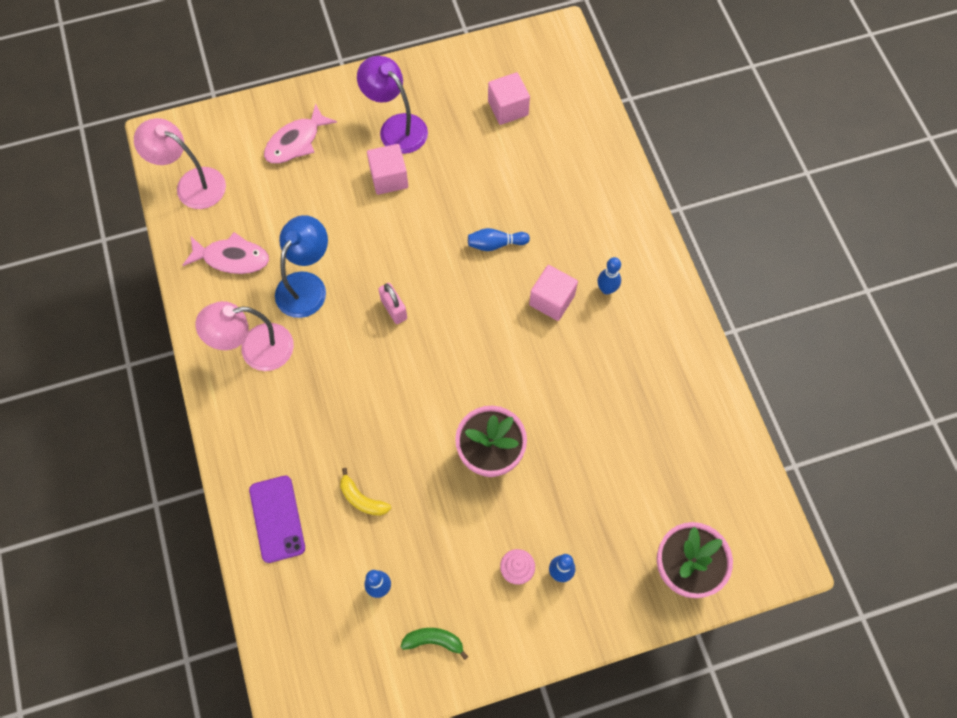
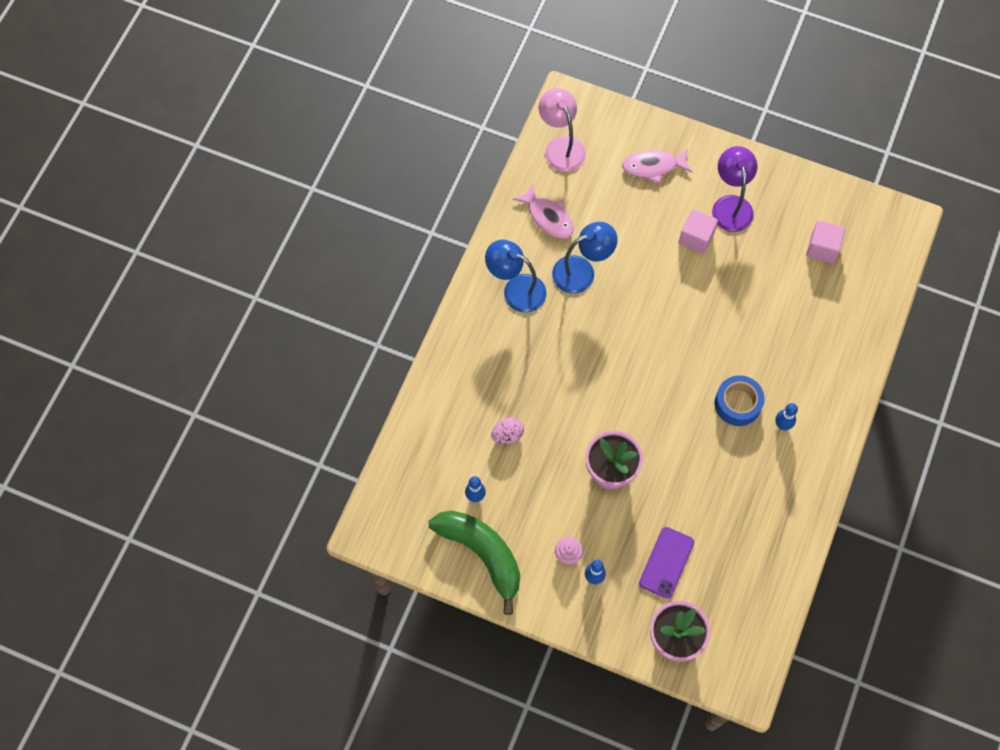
camera: 40 degrees right, 0 degrees up
(255, 349) = (516, 289): pink lamp -> blue lamp
(277, 519) = (446, 406): purple phone -> purple phone (666, 562)
(362, 499) = (507, 435): yellow banana -> pink egg
(394, 309) = (626, 330): pink padlock -> none
(434, 641) = (482, 554): green banana -> green banana, size x2.36
(496, 244) = (731, 337): blue bowling pin -> none
(552, 300) = (737, 404): pink cube -> blue tape

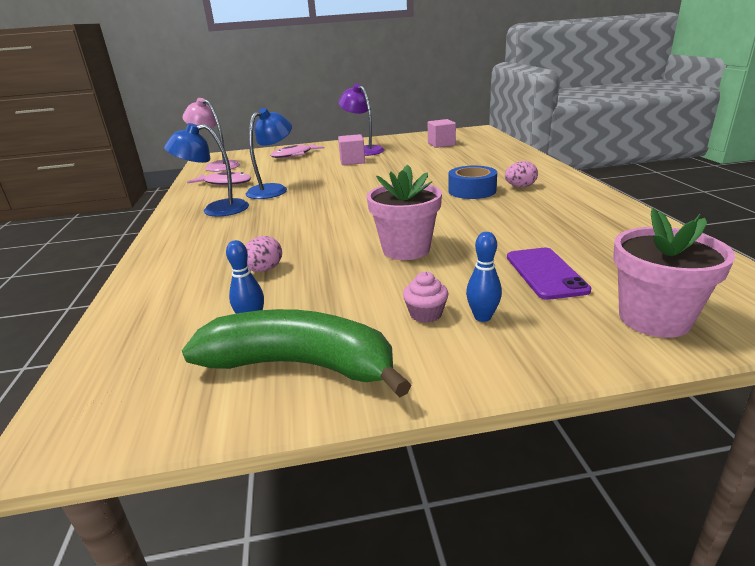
camera: 30 degrees left, 40 degrees down
(782, 425) = (520, 187): blue bowling pin -> pink egg

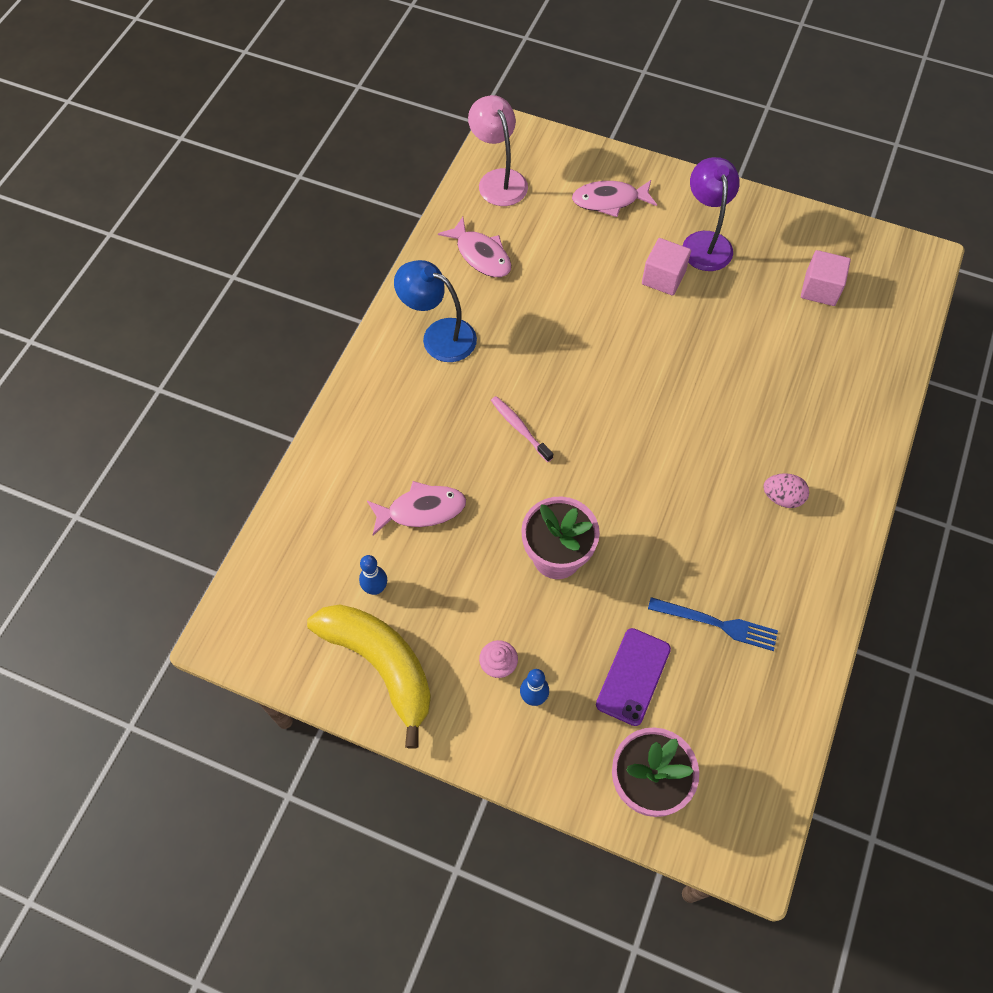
camera: 30 degrees right, 35 degrees up
(264, 270) = (421, 510): pink egg -> pink fish
(273, 189) = (521, 315): blue lamp -> none
(300, 365) = (381, 665): green banana -> yellow banana
(314, 218) = (520, 428): none -> pink toothbrush
(472, 191) = (722, 471): blue tape -> none
(562, 232) = (717, 624): none -> blue fork

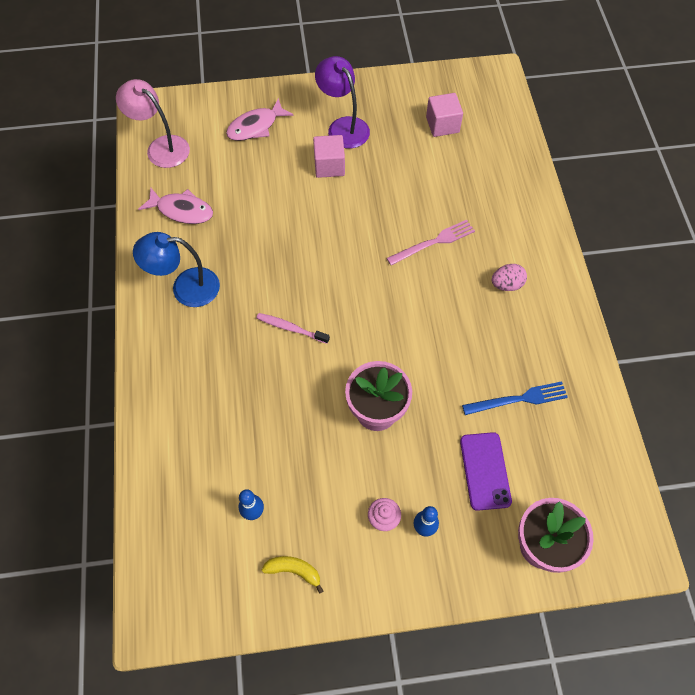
camera: 30 degrees left, 0 degrees up
(381, 665) = (294, 571): yellow banana -> yellow banana, size x0.42
(421, 510) = (253, 430): pink fish -> none
(728, 413) = (434, 242): none -> pink fork

